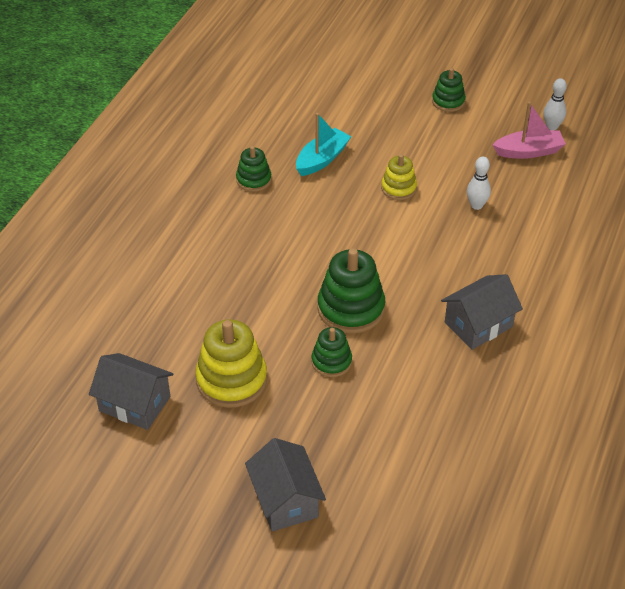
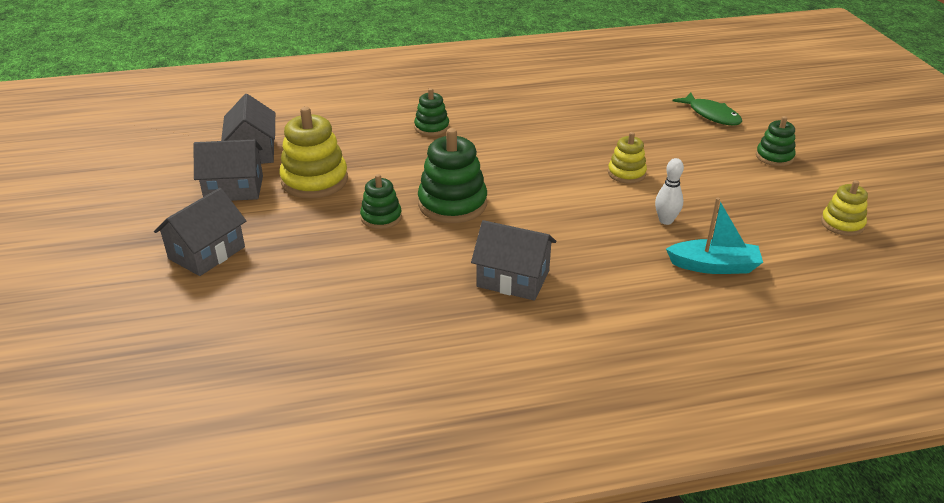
camera: 55 degrees right, 10 degrees down
(192, 443) = (234, 189): none -> grey house
(253, 180) = (539, 109): green stacking toy -> green stacking toy (432, 127)
(322, 159) = (606, 127): turquoise boat -> turquoise boat (714, 266)
(361, 93) = (711, 115): none -> green fish
(529, 151) = (784, 223): pink boat -> none
(552, 127) = (842, 224): white bowling pin -> yellow stacking toy

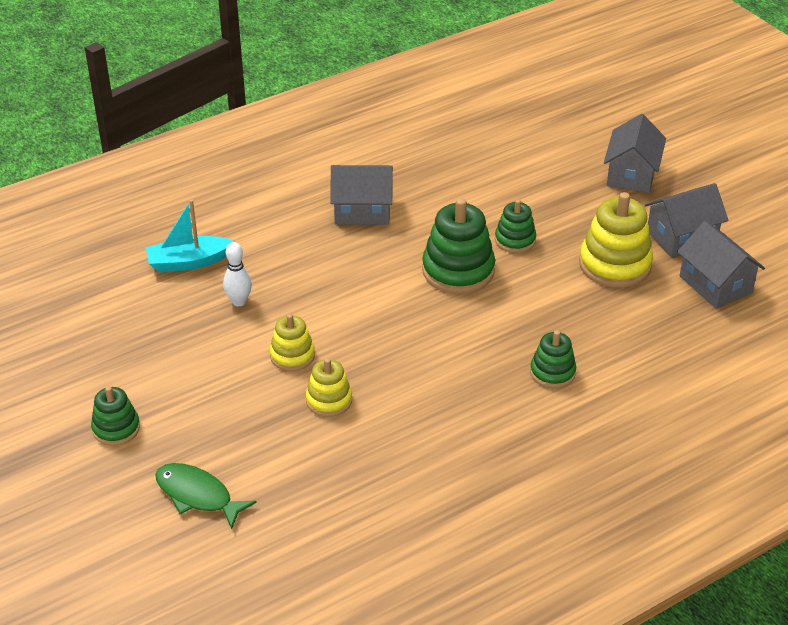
camera: 160 degrees right, 5 degrees up
(842, 224) = (55, 341): yellow stacking toy -> yellow stacking toy (329, 400)

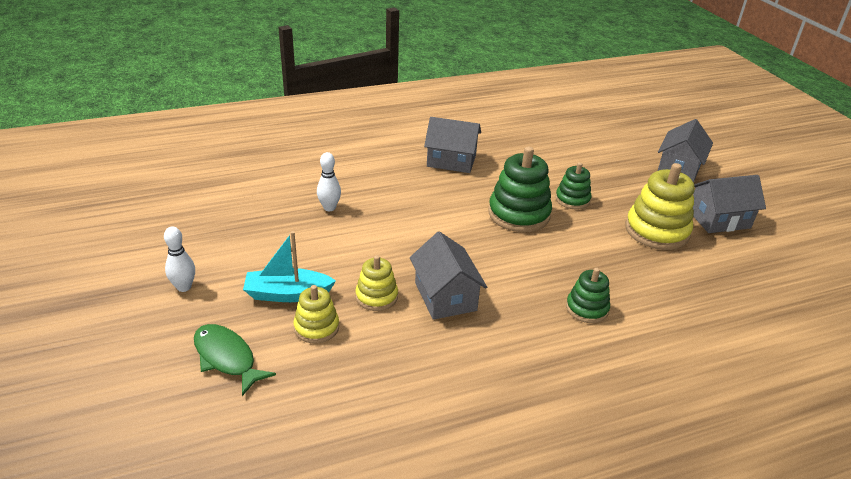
camera: 10 degrees right, 5 degrees down
(116, 428) = (184, 287): green stacking toy -> white bowling pin
(188, 262) = (301, 174): turquoise boat -> turquoise boat (287, 294)
(292, 355) = (358, 255): yellow stacking toy -> yellow stacking toy (316, 327)
(715, 284) = (748, 261): grey house -> grey house (445, 296)

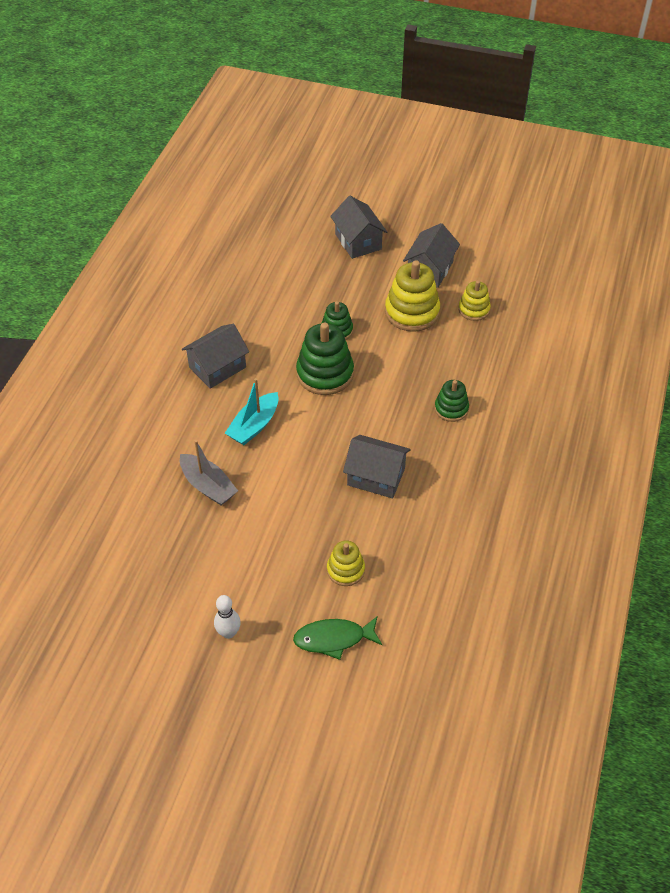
camera: 50 degrees left, 15 degrees up
(287, 294) = (294, 569): turquoise boat -> turquoise boat (254, 426)
(329, 208) = (208, 486): white bowling pin -> grey boat
(376, 297) = (343, 516): yellow stacking toy -> yellow stacking toy (474, 309)

